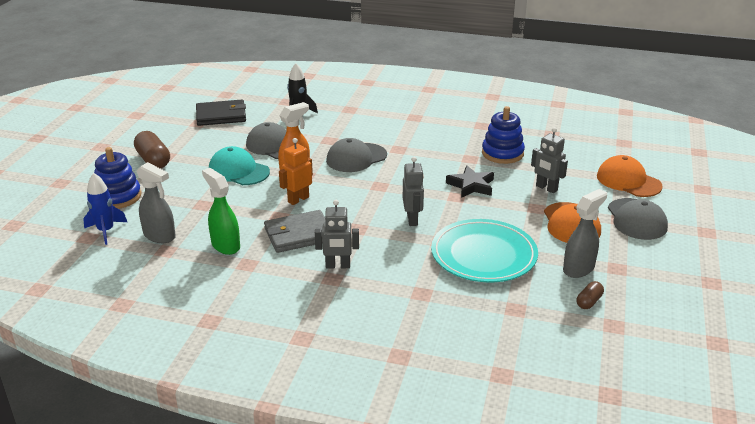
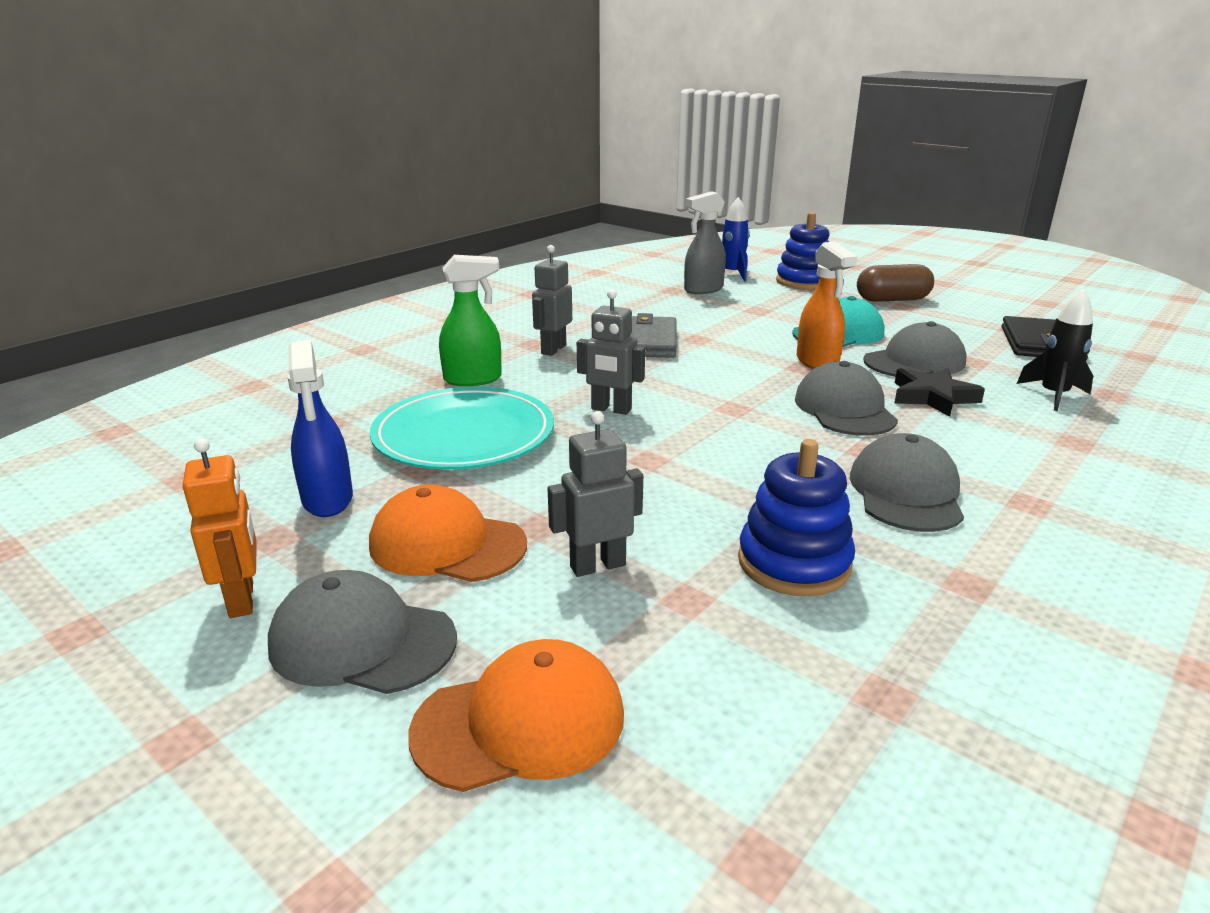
camera: 115 degrees right, 5 degrees down
(225, 245) = (656, 310): green spray bottle -> green spray bottle (473, 379)
(298, 199) = (732, 353): orange robot -> orange robot (242, 599)
(429, 138) = (906, 492): none -> grey cap
(471, 185) = (676, 483): black star -> black star (933, 397)
(579, 268) = (327, 500): grey spray bottle -> blue spray bottle
(589, 302) = (254, 478): brown capsule -> none

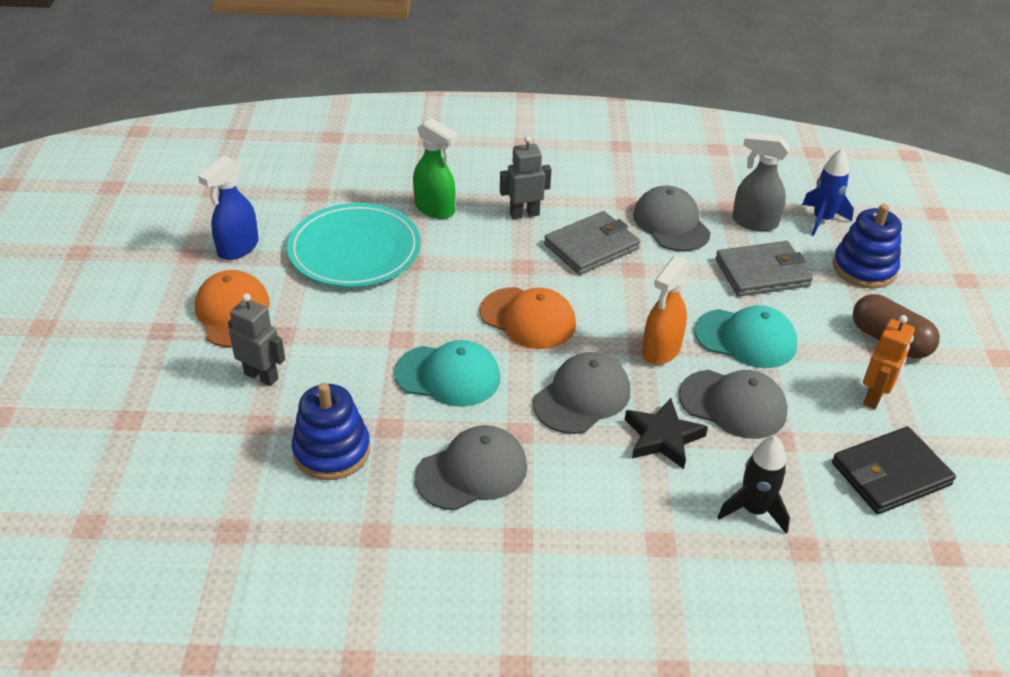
camera: 50 degrees right, 15 degrees up
(242, 599) = (136, 280): orange robot -> orange robot (874, 397)
(362, 641) = (136, 334): grey cap -> grey cap (671, 223)
(520, 723) = (119, 414): orange cap -> orange cap (528, 318)
(611, 409) = (455, 289): grey robot -> none
(741, 456) = (448, 376): none -> turquoise cap
(766, 305) = (762, 272): none -> grey wallet

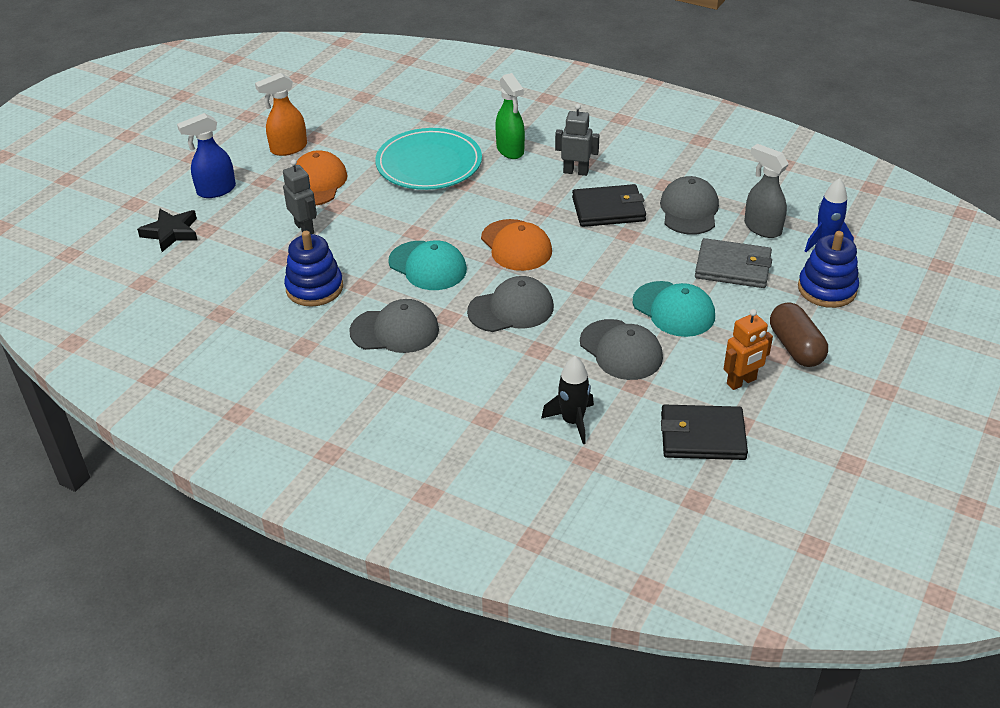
camera: 30 degrees right, 0 degrees up
(238, 248) = (350, 140): blue spray bottle -> blue spray bottle (216, 190)
(591, 246) = (608, 209): grey wallet -> black wallet
(661, 350) = (598, 297): orange spray bottle -> orange spray bottle (288, 148)
(663, 437) = (547, 354): black star -> black star (171, 233)

